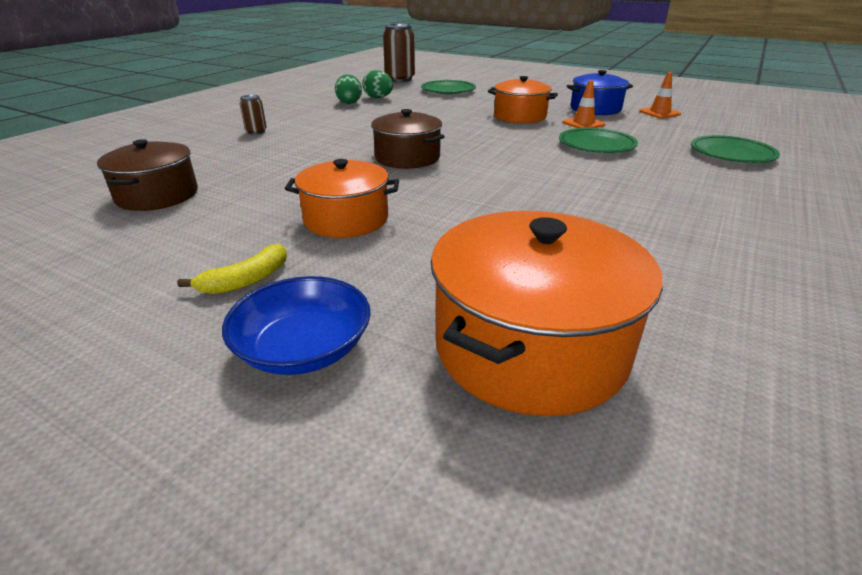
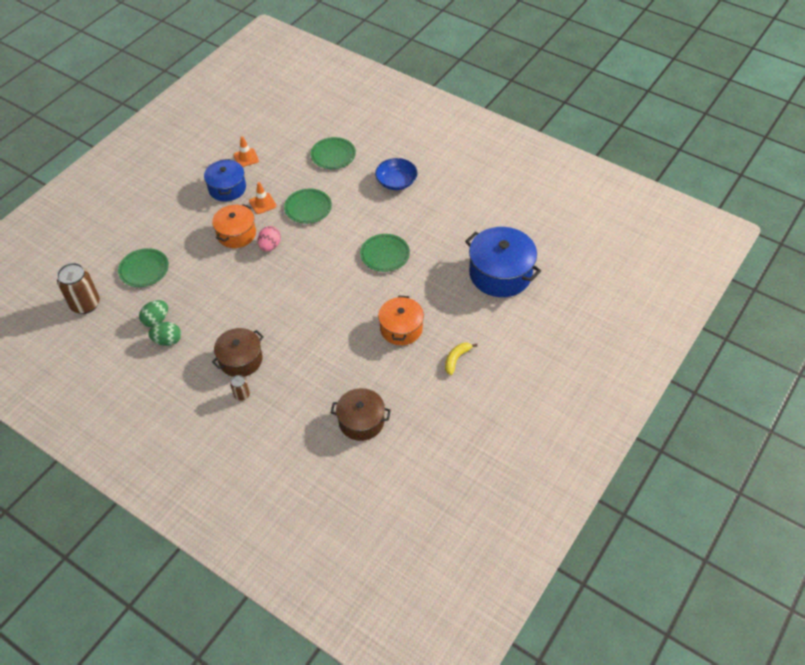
camera: 85 degrees left, 20 degrees up
(246, 280) = (456, 359): yellow banana -> yellow banana turned 105 degrees counterclockwise
(304, 348) = (500, 334): blue bowl -> blue bowl (396, 181)
(407, 158) = (315, 302): brown pot -> brown pot (240, 360)
(507, 131) = (270, 246): none -> pink egg
(527, 199) = (385, 255): none -> green plate
(530, 347) = (500, 273): orange pot -> blue pot

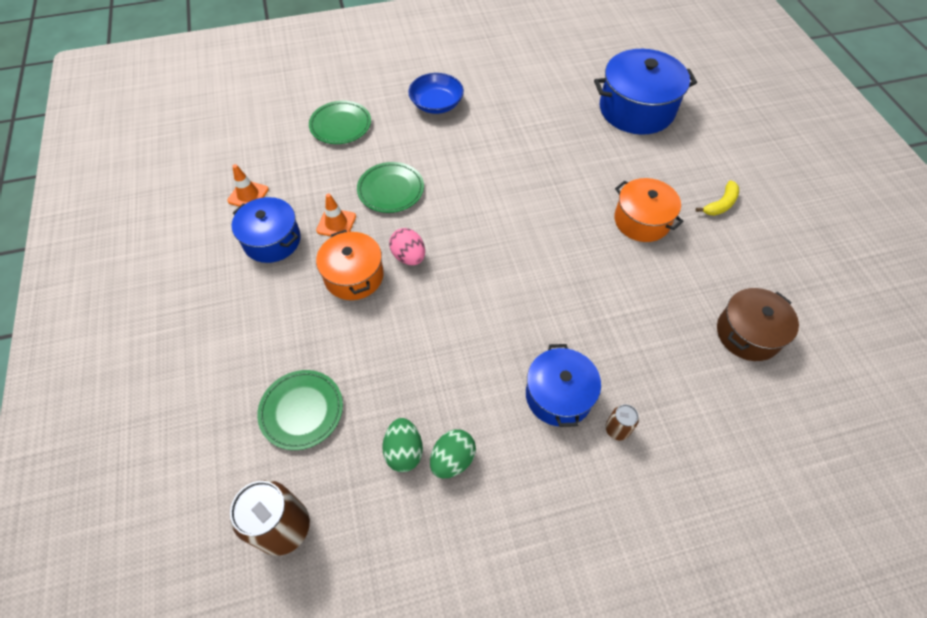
camera: 50 degrees left, 5 degrees up
(240, 360) = (558, 395): brown pot -> blue pot
(385, 255) = (526, 171): green plate -> none
(456, 359) = (720, 204): yellow banana -> yellow banana turned 120 degrees counterclockwise

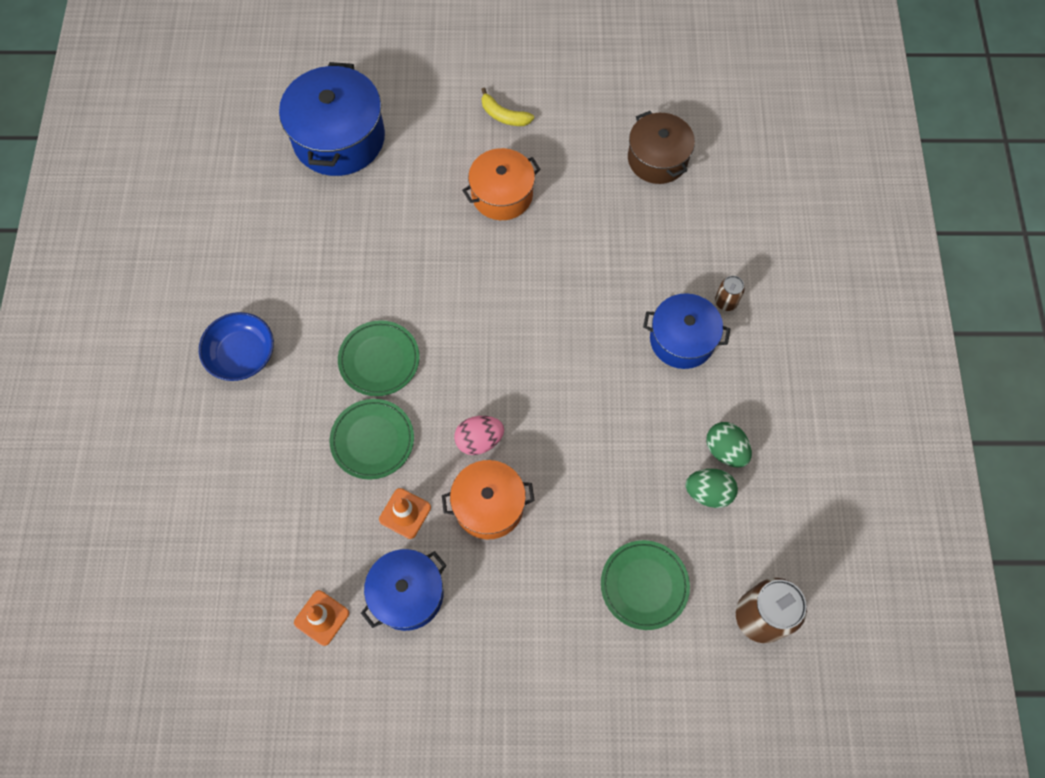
camera: 75 degrees left, 10 degrees up
(340, 125) = (235, 482): green plate -> green plate (379, 360)
(720, 204) = (504, 115): yellow banana -> yellow banana turned 150 degrees clockwise

